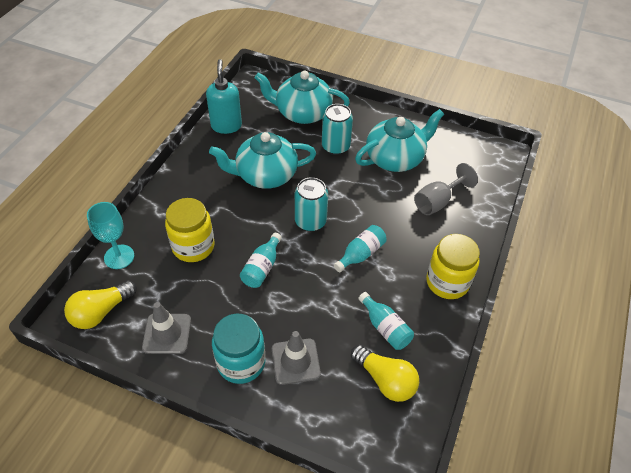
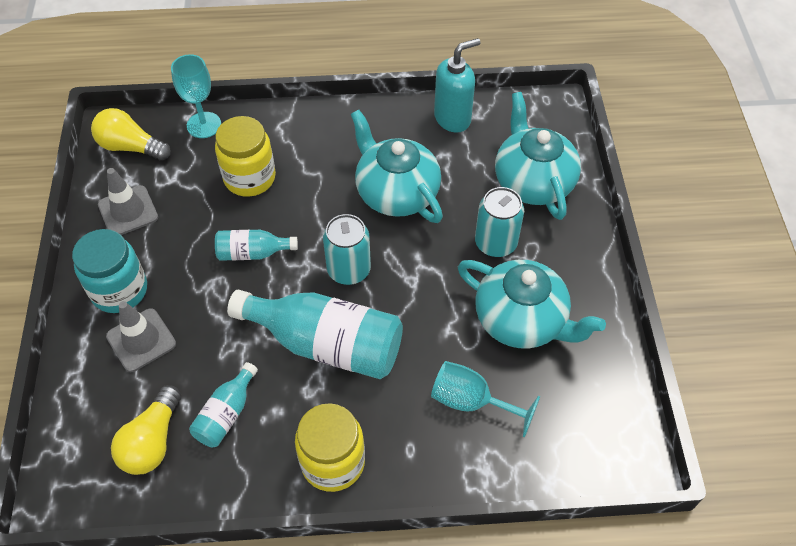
camera: 65 degrees right, 5 degrees up
(360, 254) = (326, 344): turquoise bottle -> turquoise bottle, size x2.00
(437, 202) = (471, 401): grey goblet -> turquoise goblet

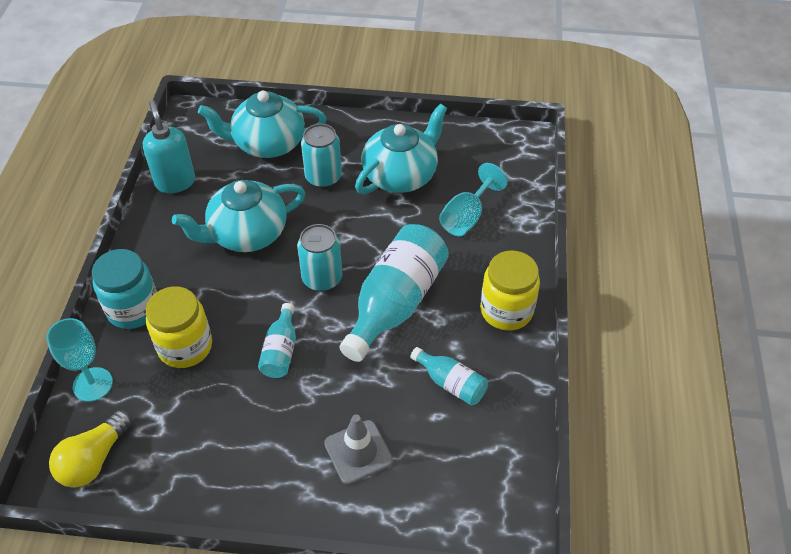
camera: 80 degrees left, 5 degrees down
(119, 290) = (293, 472): turquoise jar -> turquoise jar (133, 309)
(128, 211) = (189, 463): grey traffic cone -> none
(152, 441) = (469, 444): yellow light bulb -> none

